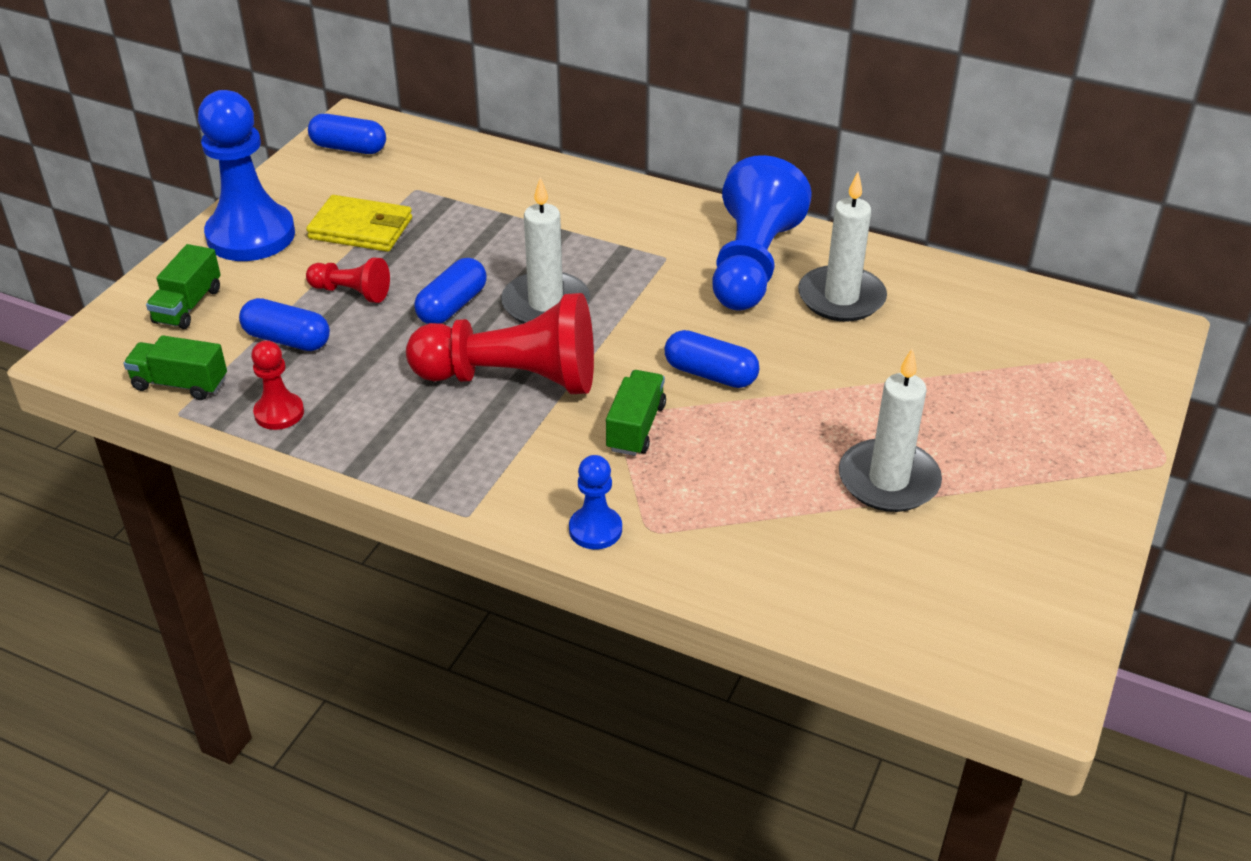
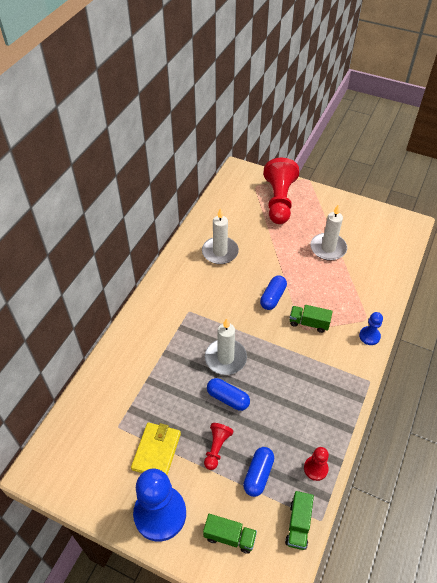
camera: 90 degrees left, 10 degrees up
(349, 148) = (67, 470): blue capsule -> none
(512, 378) = (281, 369): red pawn -> red pawn (279, 201)
(752, 264) = (195, 280): blue pawn -> none

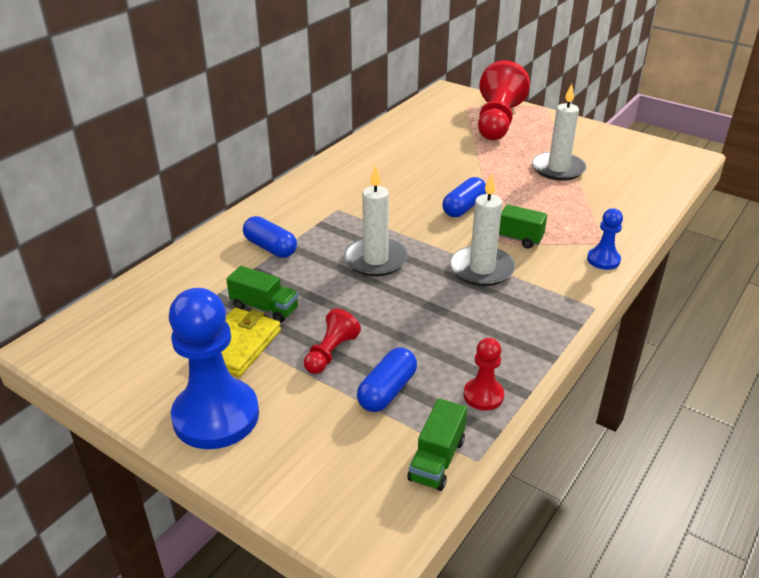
camera: 10 degrees right, 15 degrees down
(220, 252) = (400, 159): white candle -> white candle (482, 269)
(228, 398) = (365, 301): blue capsule -> blue capsule (270, 248)
(229, 537) = (317, 459): green truck -> green truck (264, 308)

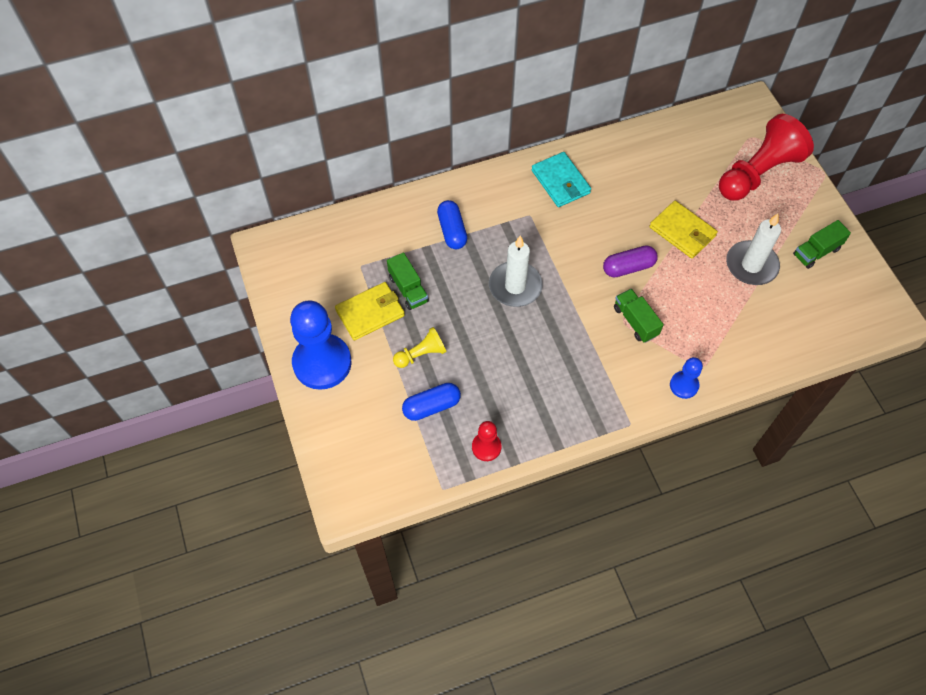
camera: 35 degrees right, 25 degrees up
(331, 353) = (421, 354): red pawn -> yellow pawn
(343, 180) = (560, 182): none -> turquoise wallet
(437, 460) = (420, 473): green truck -> green truck (816, 252)
(464, 207) = (628, 267): blue capsule -> purple capsule
(481, 171) = (682, 232): none -> yellow wallet
(482, 269) = (583, 340): white candle -> none

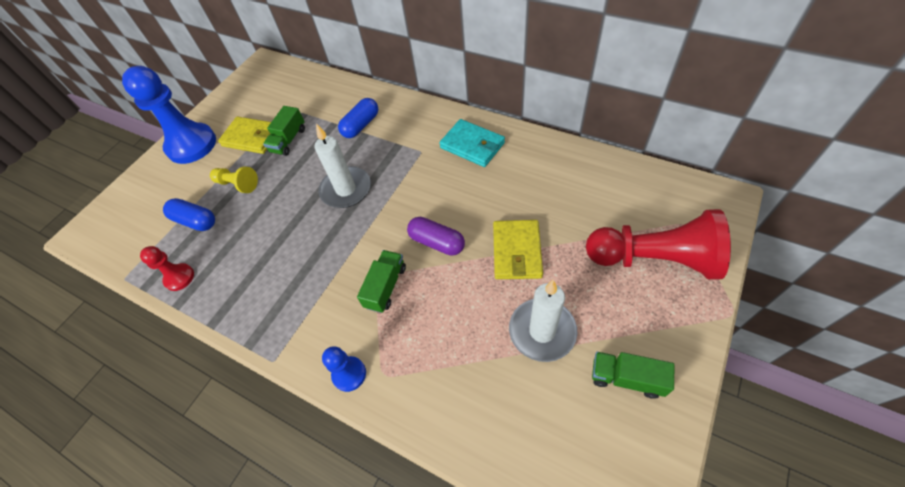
camera: 55 degrees right, 5 degrees down
(560, 182) = (472, 145): turquoise wallet -> turquoise wallet turned 75 degrees counterclockwise

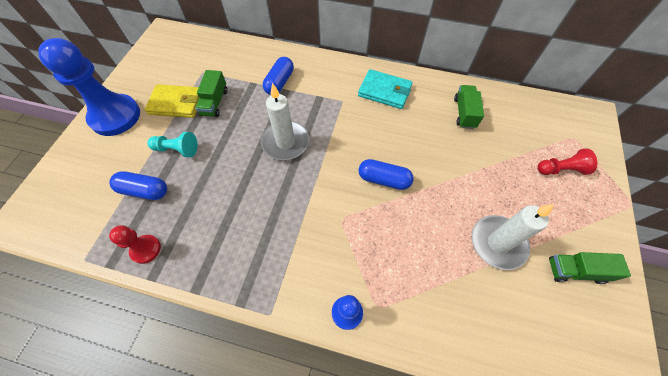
camera: 20 degrees left, 5 degrees up
(237, 184) = (177, 149): yellow pawn -> turquoise pawn
(385, 287) = (352, 226): green truck -> green truck (464, 113)
(437, 242) = (384, 180): purple capsule -> blue capsule
(517, 251) = (453, 178): yellow wallet -> none
(654, 259) = (560, 169): red pawn -> red pawn, size x0.48

